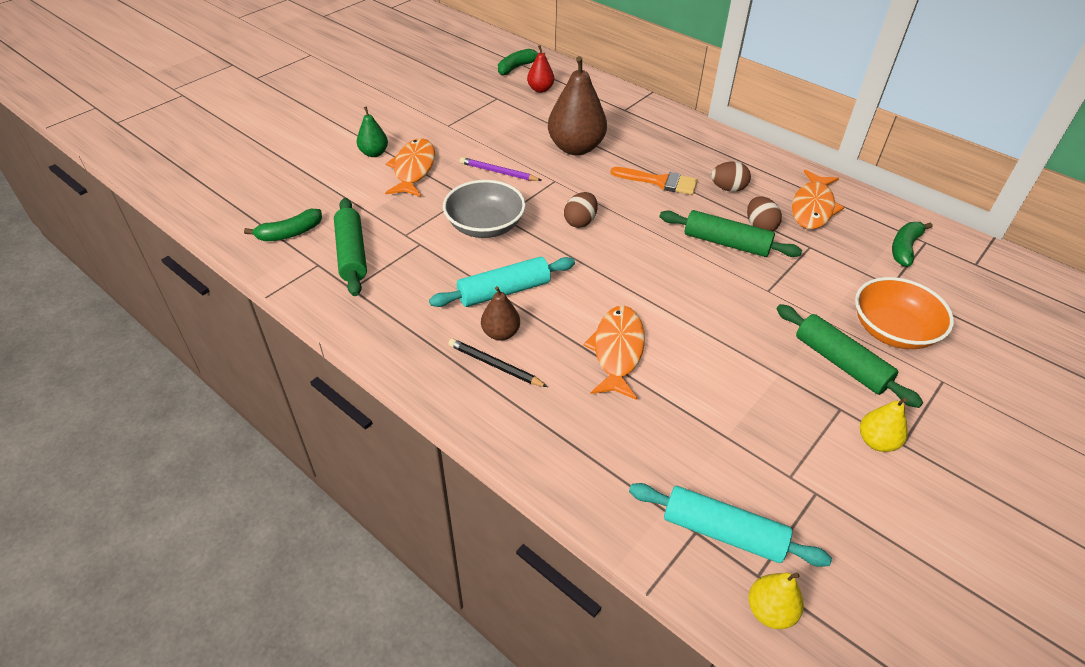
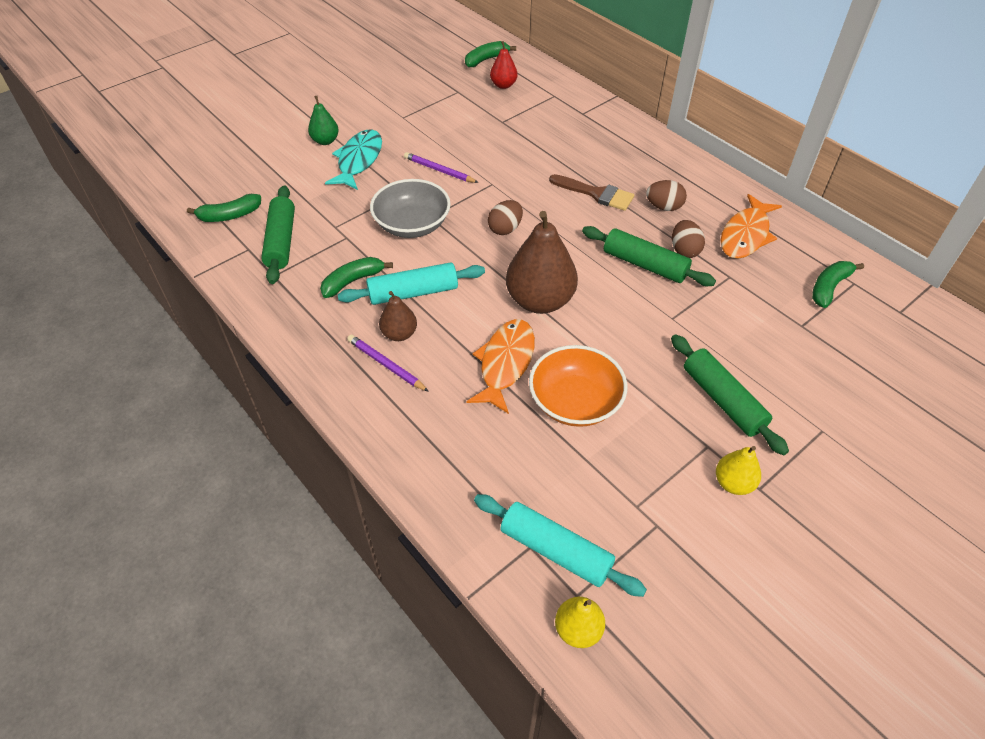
camera: 10 degrees right, 5 degrees up
(413, 169) = (358, 160): orange fish -> turquoise fish
(438, 286) = (353, 281): none -> green banana
(495, 365) = (386, 365): black pencil -> purple pencil
(576, 148) = (522, 151): brown pear -> brown pear (540, 301)
(660, 181) = (596, 194): orange brush -> brown brush
(892, 330) = (787, 373): orange bowl -> orange bowl (575, 401)

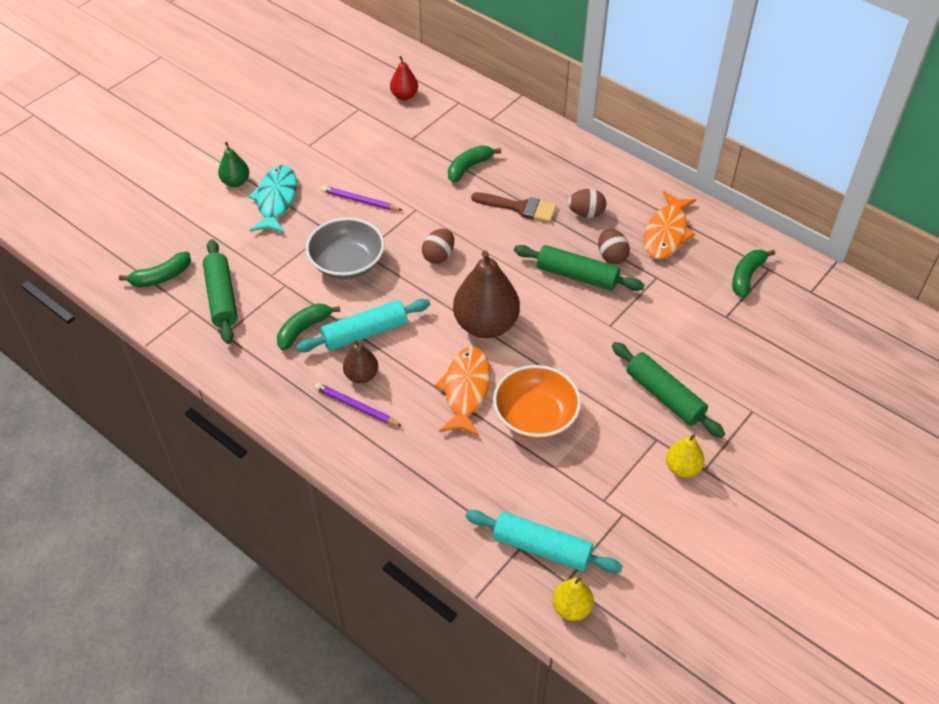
camera: 10 degrees left, 0 degrees up
(486, 59) = (380, 67): green banana -> green banana (469, 167)

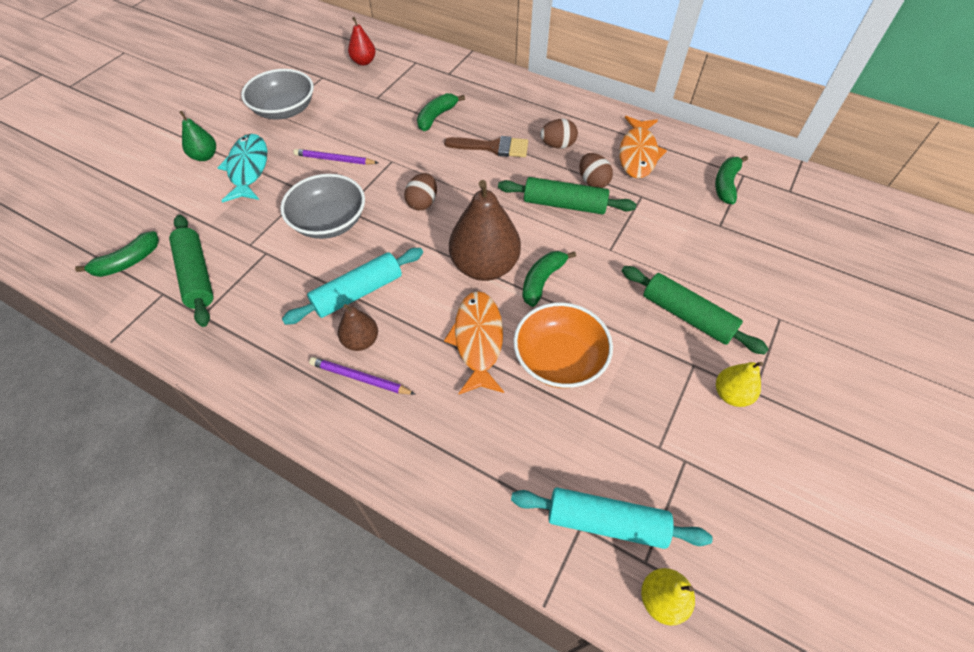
camera: 10 degrees left, 5 degrees up
(304, 329) = (290, 298): green banana -> green banana (542, 281)
(317, 141) = (284, 110): none -> grey bowl

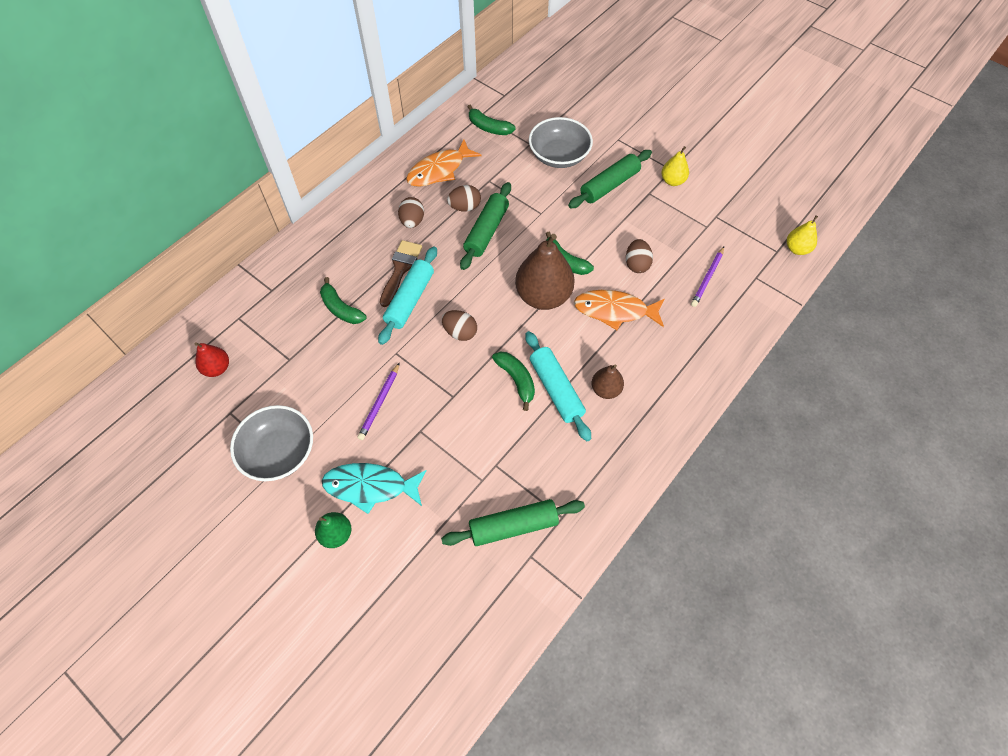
camera: 80 degrees left, 5 degrees up
(128, 262) = (483, 597): green banana -> green banana (516, 380)
(329, 222) = (467, 410): grey bowl -> grey bowl (559, 156)
(360, 378) = (640, 392): purple pencil -> purple pencil (707, 278)
(559, 359) = (636, 264): orange bowl -> brown egg
(606, 522) = (753, 264): turquoise rolling pin -> turquoise rolling pin (410, 300)
(638, 154) = (439, 170): orange fish -> orange fish turned 120 degrees clockwise

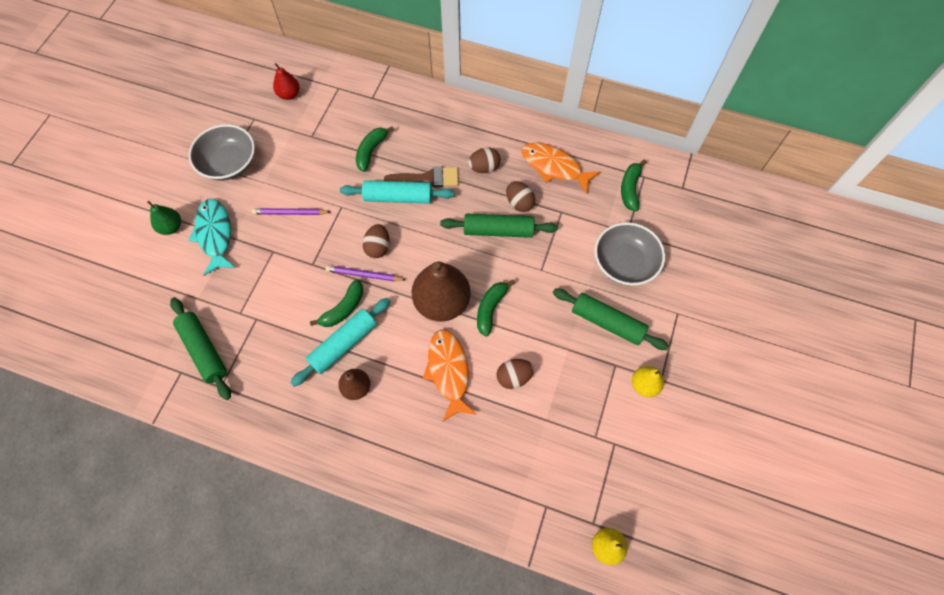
camera: 70 degrees right, 5 degrees up
(707, 278) = (524, 453): purple pencil -> purple pencil (364, 275)

